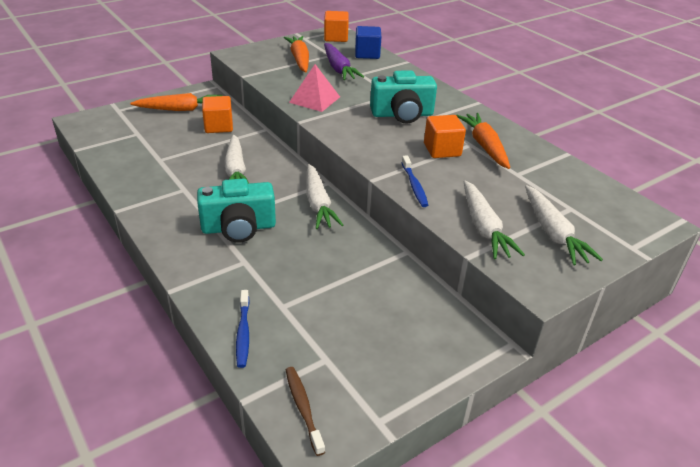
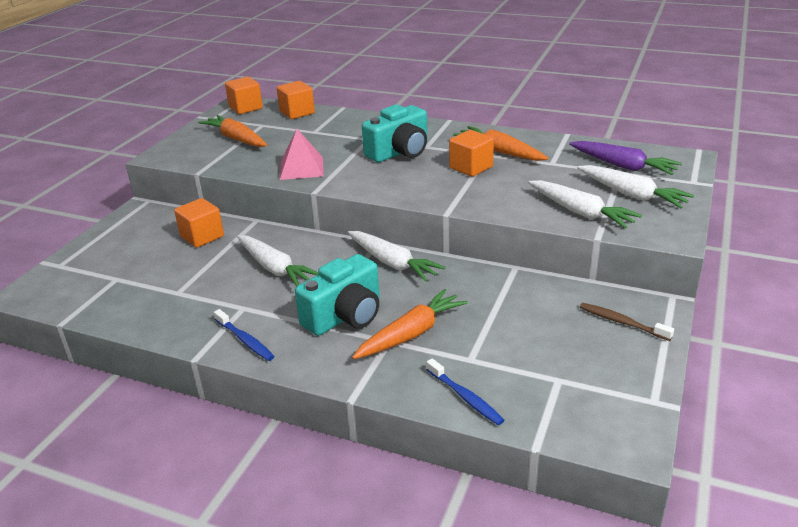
camera: 30 degrees left, 5 degrees down
(180, 109) = (136, 237): orange carrot -> orange carrot (411, 334)
(303, 408) = (589, 425): brown toothbrush -> brown toothbrush (622, 322)
(338, 68) = (287, 134): purple carrot -> purple carrot (623, 166)
(367, 54) = (297, 112): blue cube -> orange cube
(414, 186) = (487, 204): blue toothbrush -> blue toothbrush (245, 340)

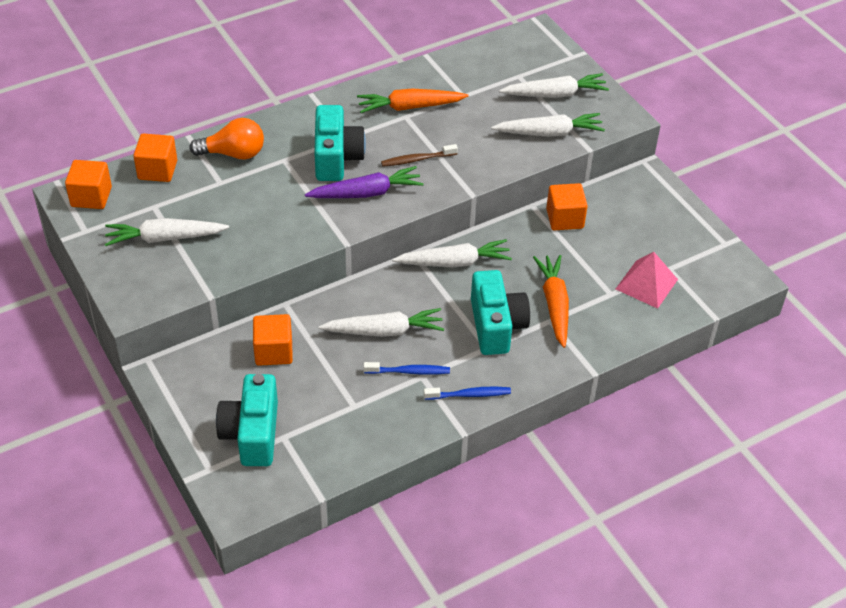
camera: 55 degrees left, 15 degrees up
(109, 265) = (252, 433): none -> turquoise camera
(236, 139) = (165, 238): orange carrot -> white carrot
(301, 168) = (290, 228): pink pyramid -> pink pyramid (646, 284)
(348, 124) = (233, 154): none -> orange light bulb
(465, 397) = (645, 319): blue toothbrush -> blue toothbrush (409, 371)
(471, 167) = (416, 138): orange cube -> orange cube (564, 219)
(622, 322) = (645, 202): brown toothbrush -> brown toothbrush (417, 159)
(623, 166) = (511, 68): purple carrot -> purple carrot (366, 193)

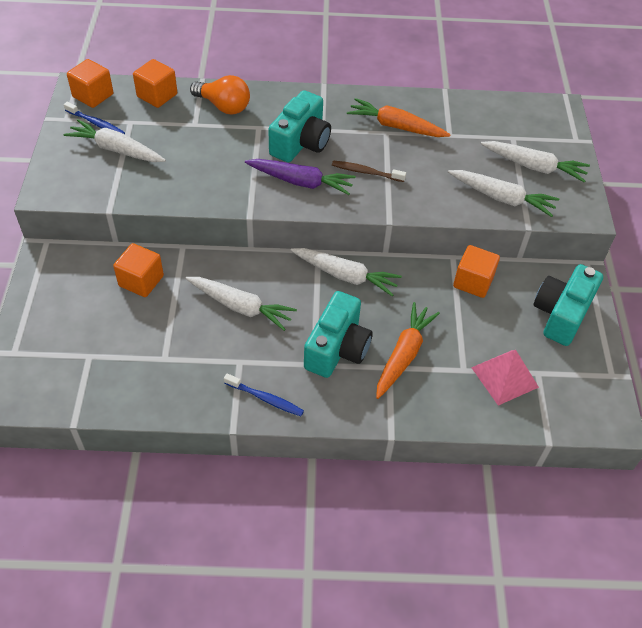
camera: 30 degrees right, 5 degrees up
(252, 433) = (68, 340): turquoise camera -> turquoise camera (561, 314)
(409, 371) = (232, 352): blue toothbrush -> blue toothbrush (96, 123)

